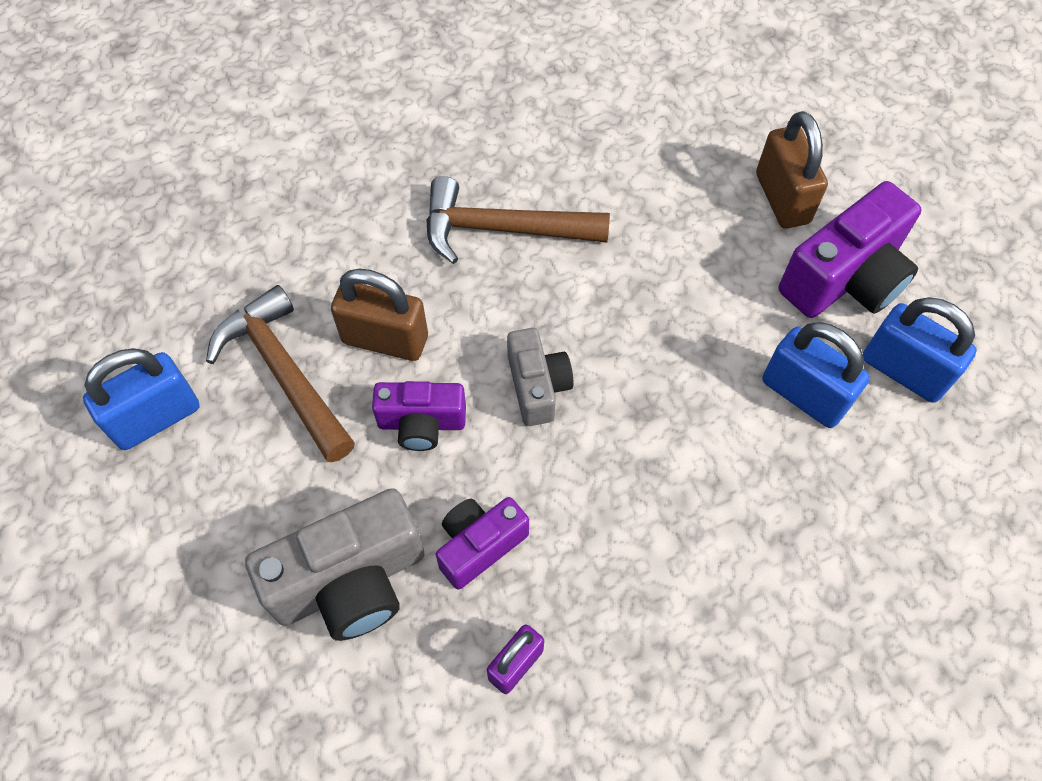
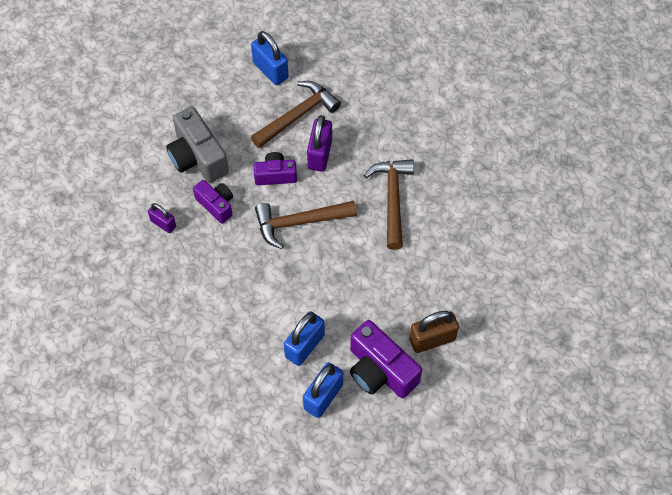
camera: 85 degrees right, 0 degrees up
(385, 339) = (320, 154): brown padlock -> purple padlock
(421, 423) = (275, 175): purple camera -> purple camera turned 90 degrees clockwise
(537, 386) = (299, 222): grey camera -> brown hammer

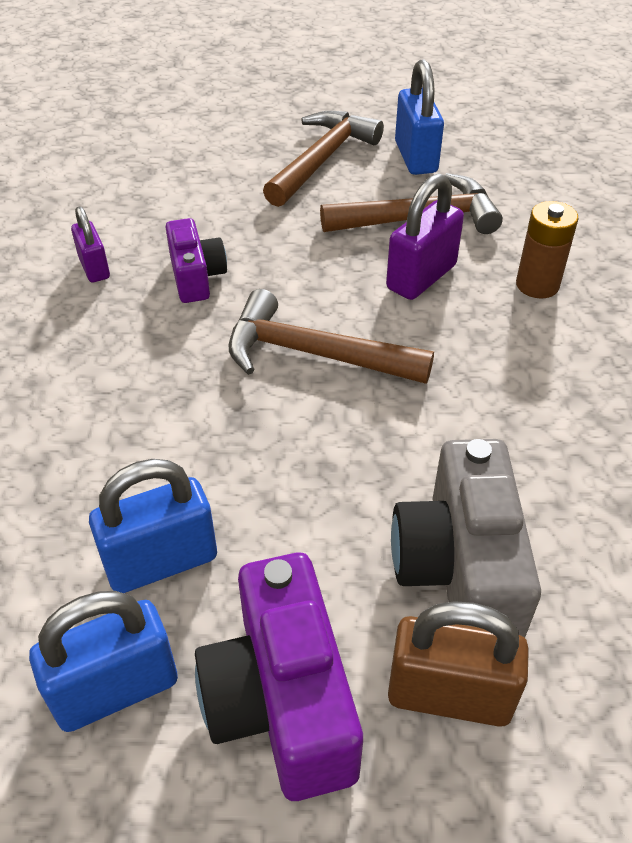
camera: 30 degrees right, 15 degrees down
(197, 157) = (221, 211): grey camera -> grey camera (459, 568)
(275, 175) = (324, 276): purple camera -> none
(373, 134) = (537, 285): none -> brown battery
(392, 199) = (515, 389): brown hammer -> brown hammer (322, 160)

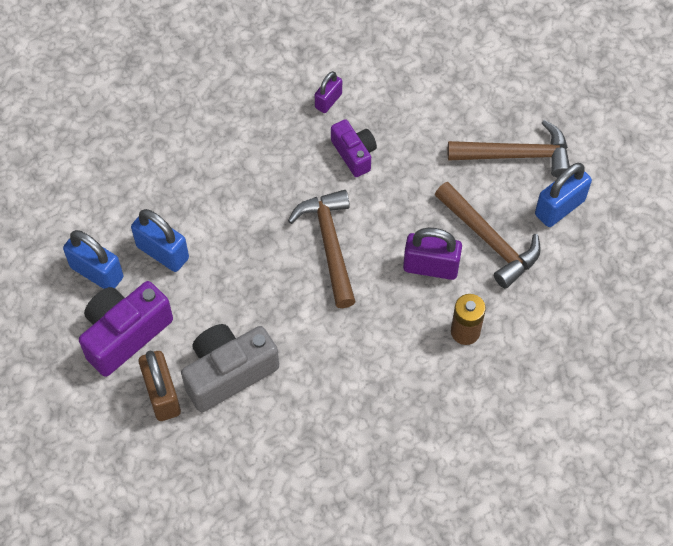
camera: 60 degrees right, 15 degrees up
(196, 277) = (354, 154): purple camera -> purple camera turned 75 degrees counterclockwise

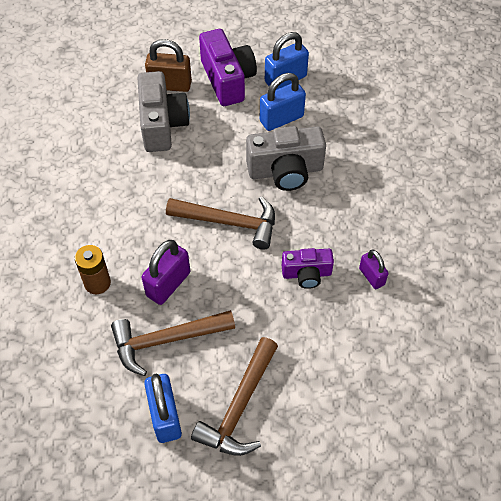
camera: 115 degrees right, 5 degrees down
(236, 219) = (285, 171): none -> grey camera

